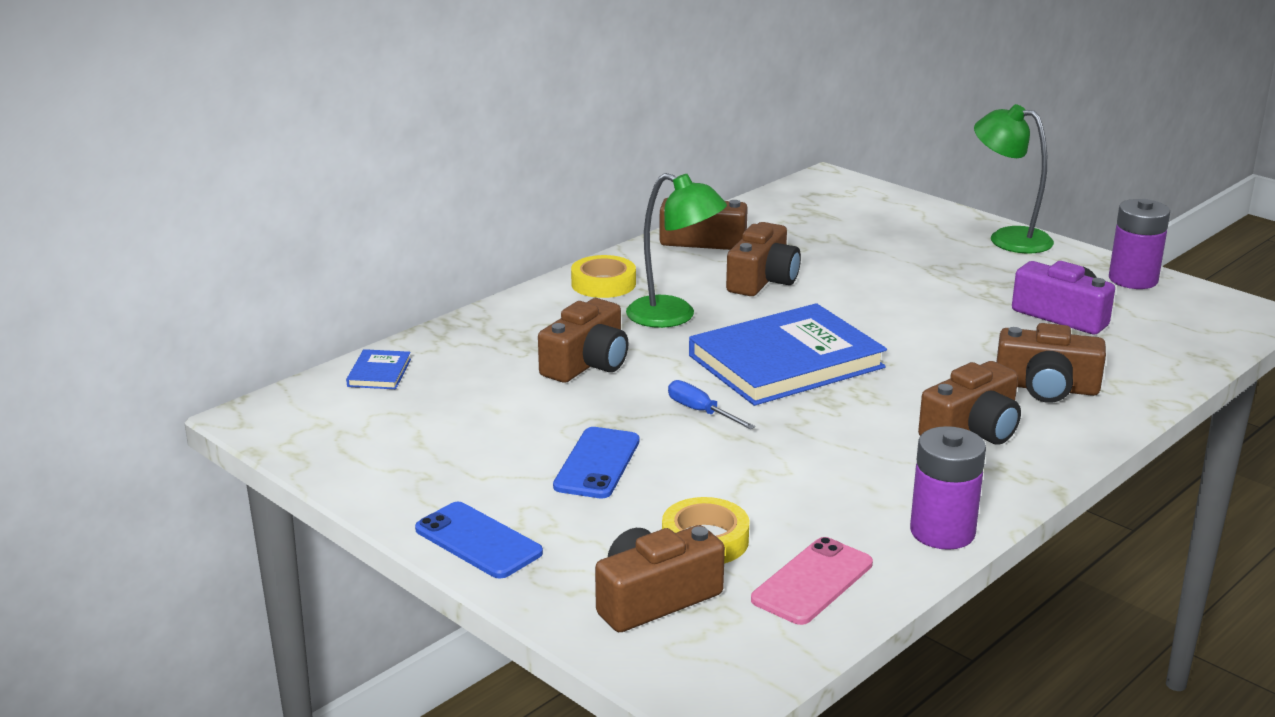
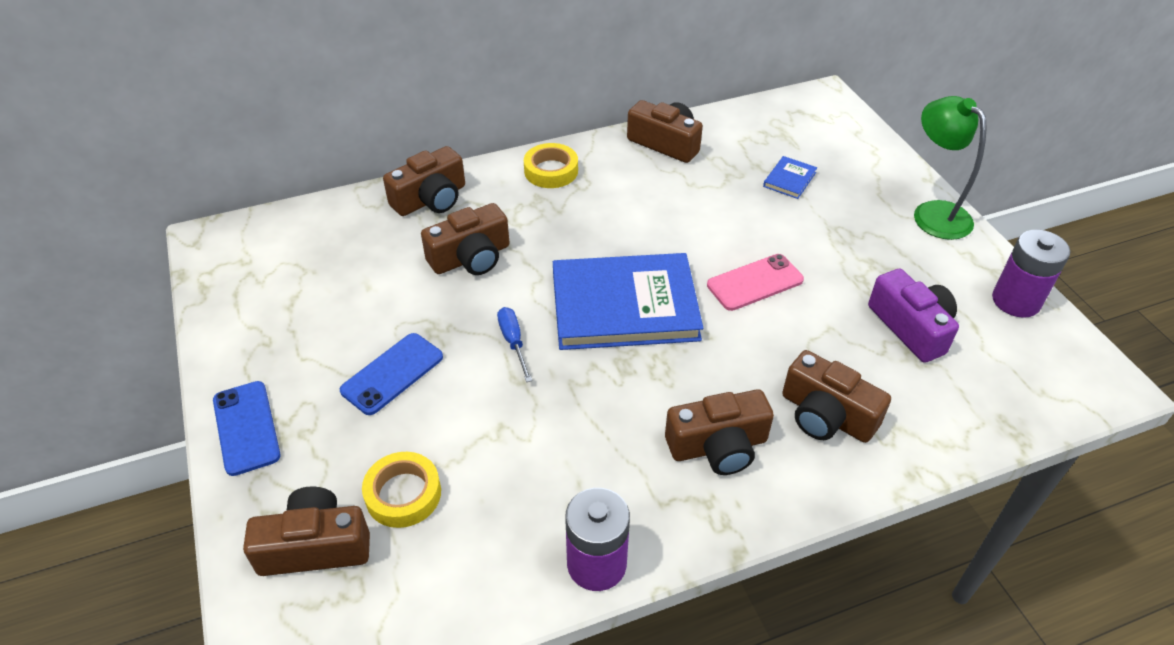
camera: 25 degrees right, 20 degrees up
(379, 373) = (321, 219): blue book -> blue book (789, 179)
(674, 316) = (576, 224): green lamp -> none
(763, 280) = (679, 203): brown camera -> brown camera (431, 199)
(812, 582) = (446, 579): pink phone -> pink phone (755, 282)

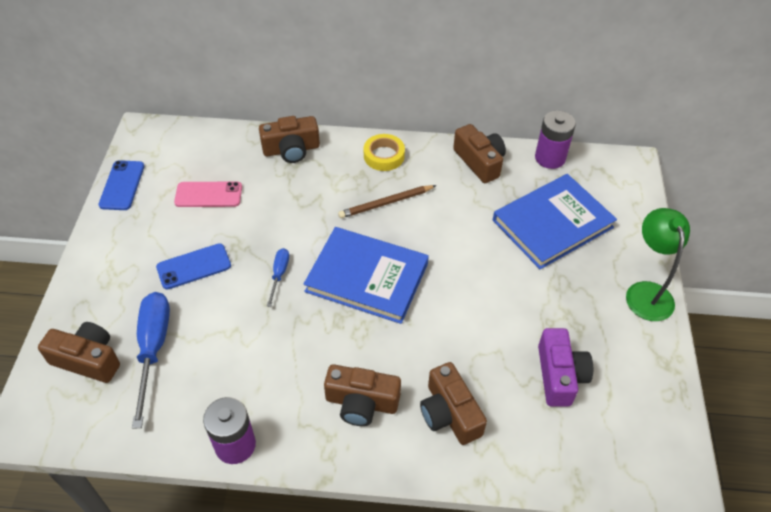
camera: 25 degrees right, 5 degrees up
(246, 428) = (93, 268): blue phone -> blue phone (122, 185)
(403, 494) = (153, 349): yellow tape -> blue screwdriver
(471, 257) = (290, 203): brown camera -> none
(589, 219) = (386, 203): none -> brown pencil
(755, 282) = (469, 295): pink phone -> pink phone (208, 195)
(789, 179) = (552, 224): blue book -> blue book, size x2.48
(1016, 301) = (658, 388): purple battery -> purple battery (550, 158)

